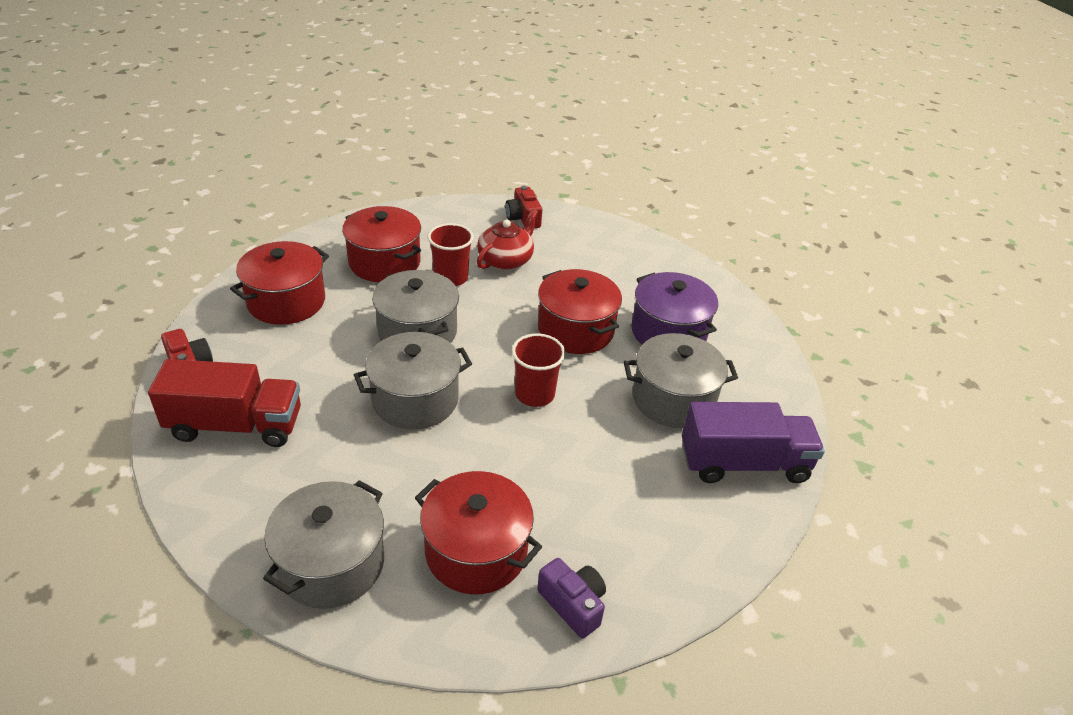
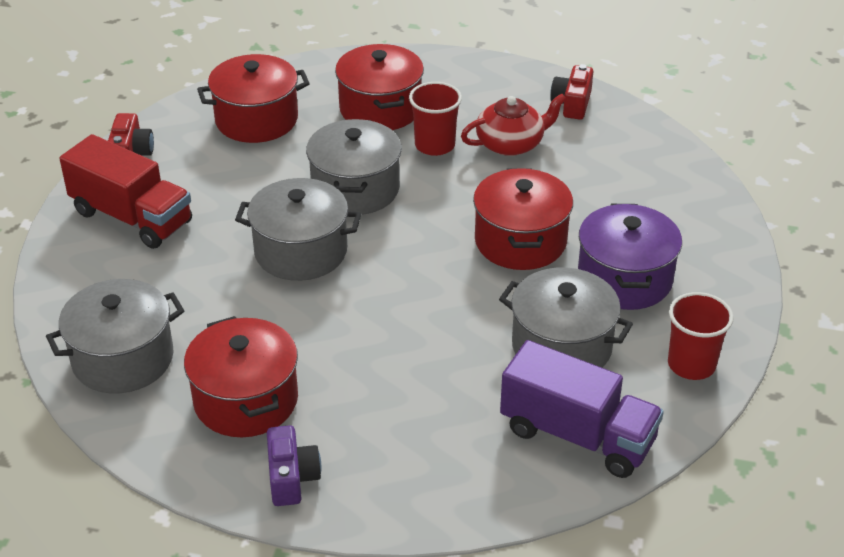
camera: 35 degrees right, 0 degrees up
(535, 394) = (419, 288): red cup -> red cup (691, 364)

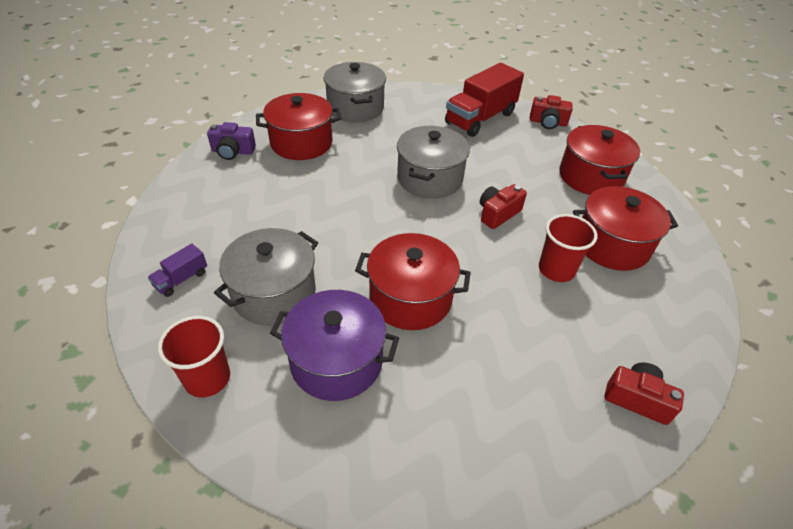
camera: 100 degrees right, 5 degrees up
(355, 189) = (498, 214): grey pot -> red camera
(511, 143) = (558, 325): red teapot -> none
(577, 435) = (181, 279): purple truck -> purple truck, size x0.46

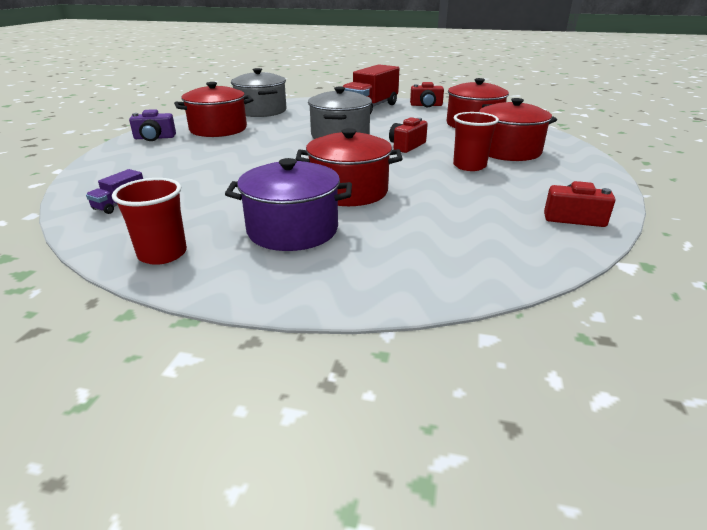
camera: 10 degrees left, 15 degrees down
(274, 293) = (217, 202): grey pot -> none

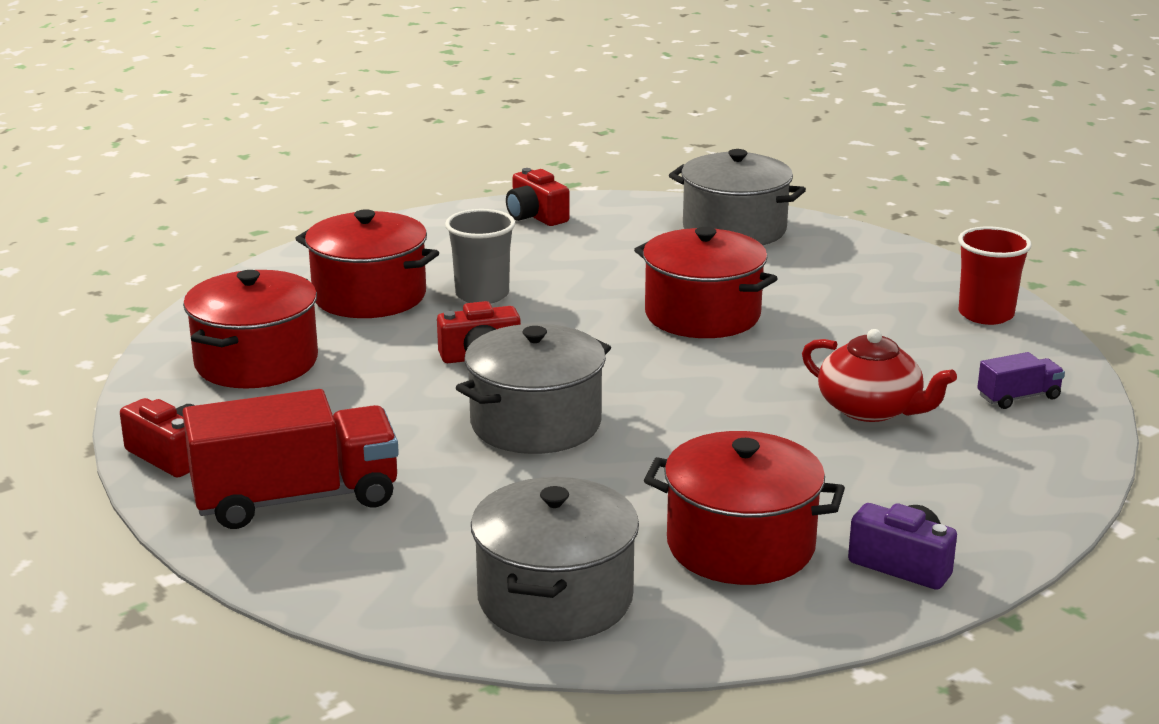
camera: 140 degrees left, 5 degrees down
(204, 176) = (871, 409): none -> red teapot
(292, 230) = (829, 294): purple pot -> none
(440, 263) = (734, 229): none -> grey pot
(469, 166) = (482, 295): red cup -> grey cup

